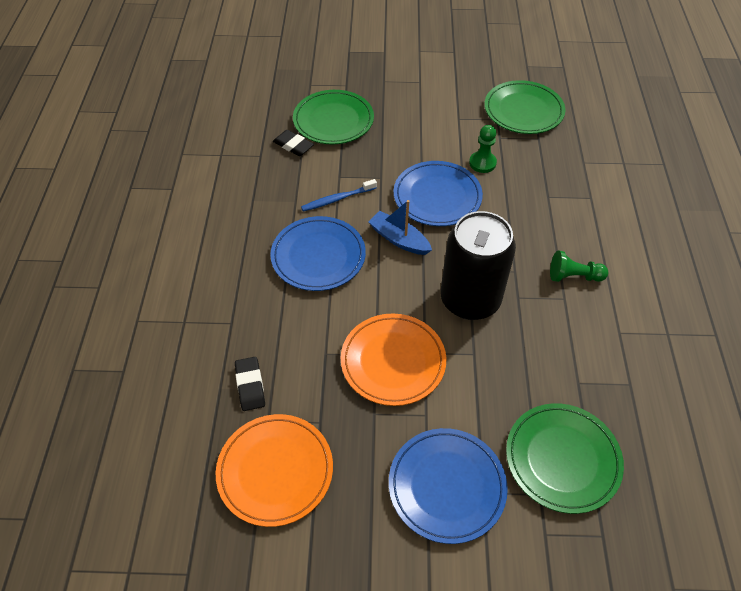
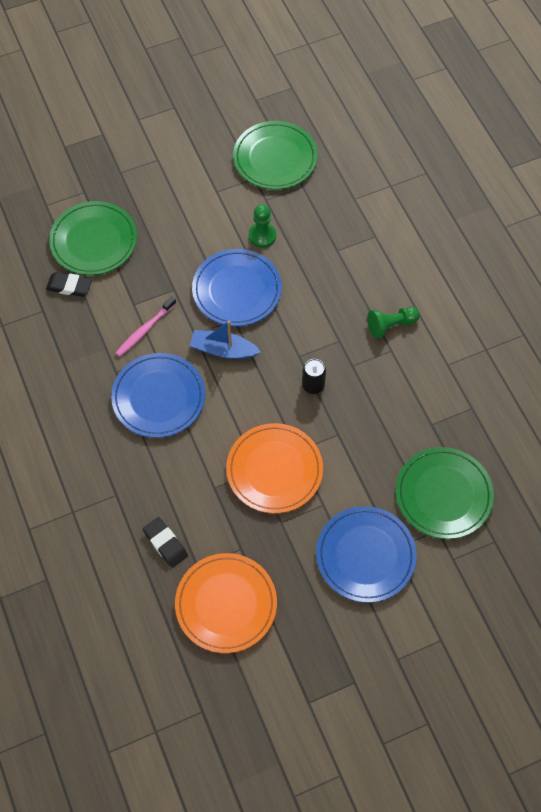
camera: 25 degrees left, 10 degrees up
(337, 199) = (145, 330): blue toothbrush -> pink toothbrush
(470, 300) = (313, 385): black can -> black can, size x0.40

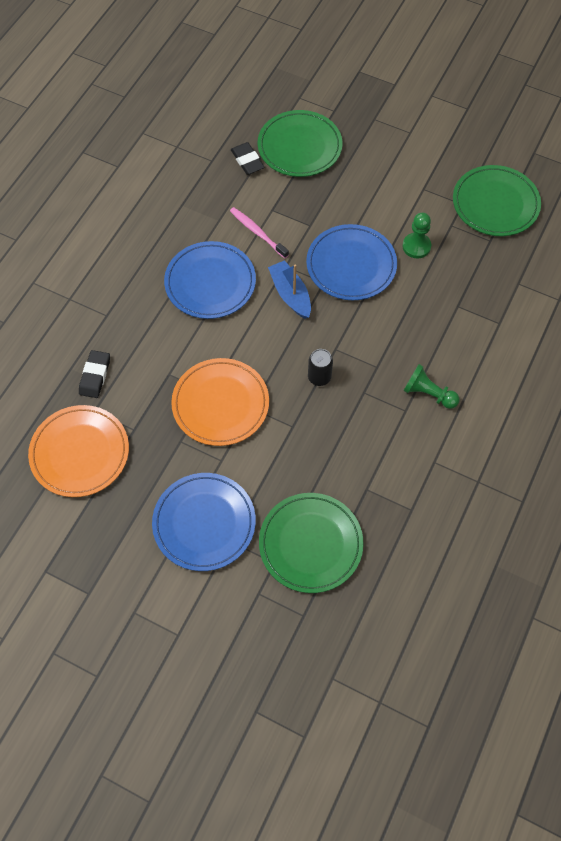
camera: 50 degrees right, 0 degrees up
(145, 330) = (257, 232): pink toothbrush -> pink toothbrush turned 45 degrees clockwise

